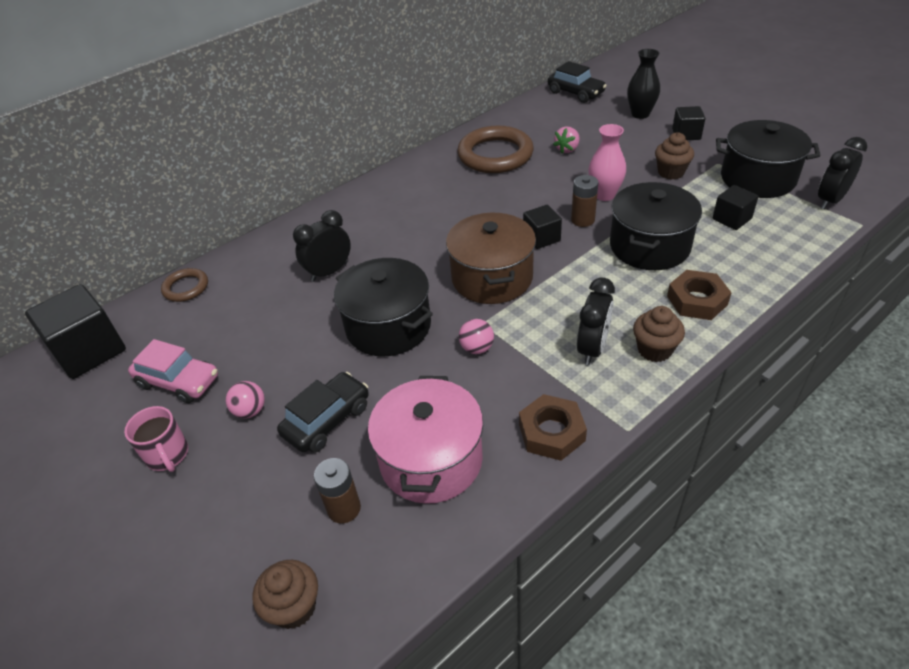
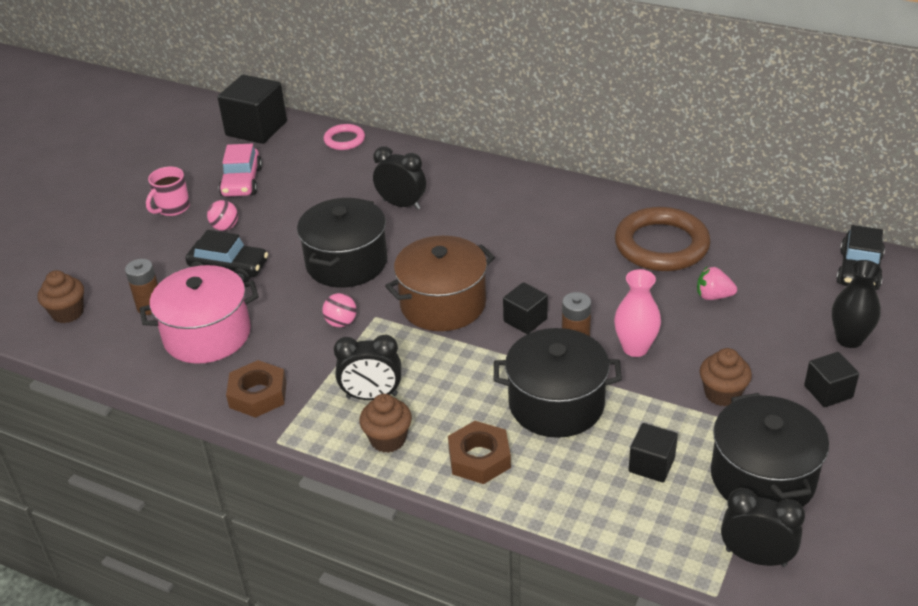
camera: 65 degrees right, 5 degrees down
(186, 288) = (344, 140): brown ring -> pink ring

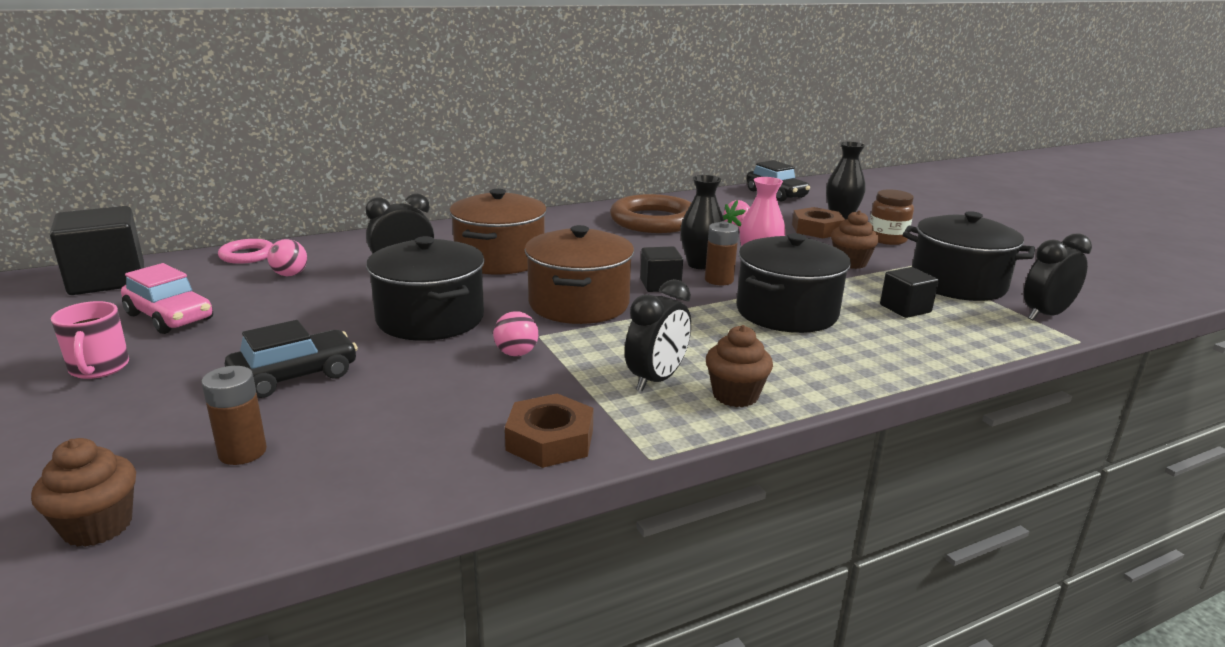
camera: 55 degrees left, 15 degrees down
(207, 335) = (382, 433): pink pot -> none
(225, 227) = (220, 352): pink ball -> pink ball (290, 275)
(472, 228) = (500, 259): none -> brown pot
(479, 458) = (818, 365): brown nut -> brown nut (817, 229)
(595, 317) = (700, 264): none -> black vase
(828, 392) = (887, 239): black cube -> brown jar

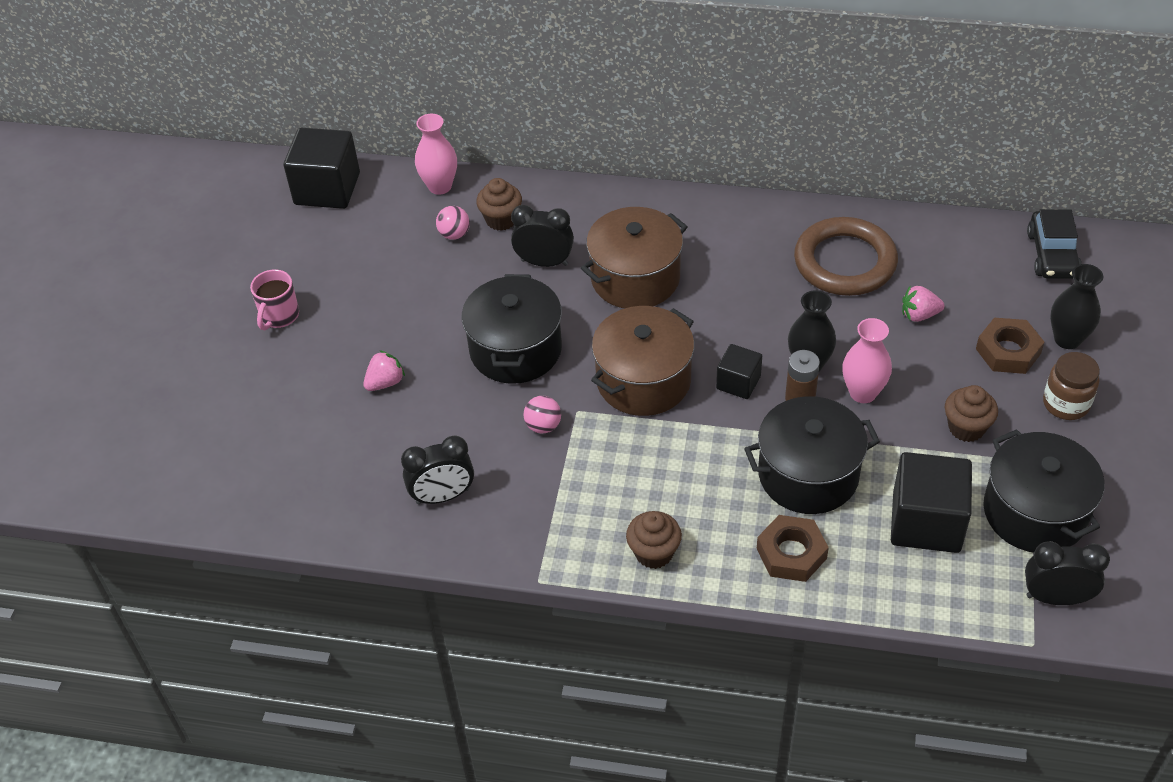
camera: 40 degrees right, 25 degrees up
(98, 526) = (225, 477): brown cupcake -> brown cupcake (501, 219)
(170, 317) = (345, 265): pink car -> none
(242, 452) = (318, 449): brown battery -> none
(247, 255) = (440, 186): pink ring -> pink vase
(295, 376) = (385, 382): black car -> pink strawberry
(550, 440) = (492, 531): brown nut -> brown nut (791, 553)
(656, 379) = (615, 507): black clock -> black clock (443, 496)
(905, 308) = (926, 522): black cube -> black cube, size x1.81

